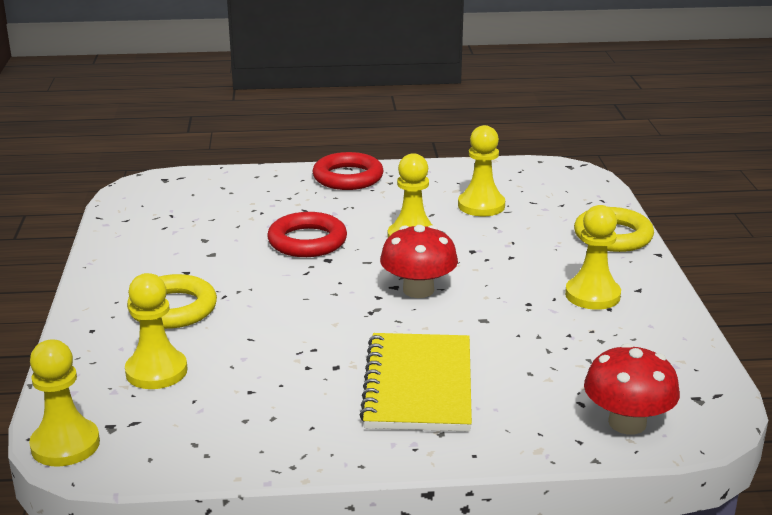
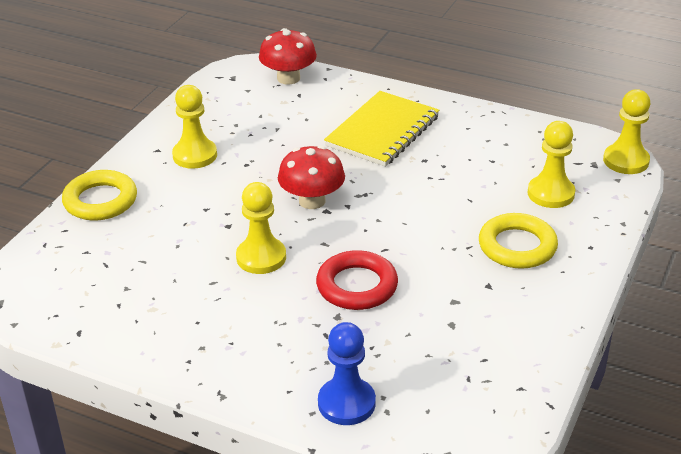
camera: 150 degrees left, 10 degrees up
(255, 183) = (346, 403): none -> blue pawn
(348, 177) = (237, 374): red ring -> none
(481, 206) = (157, 276): yellow pawn -> none

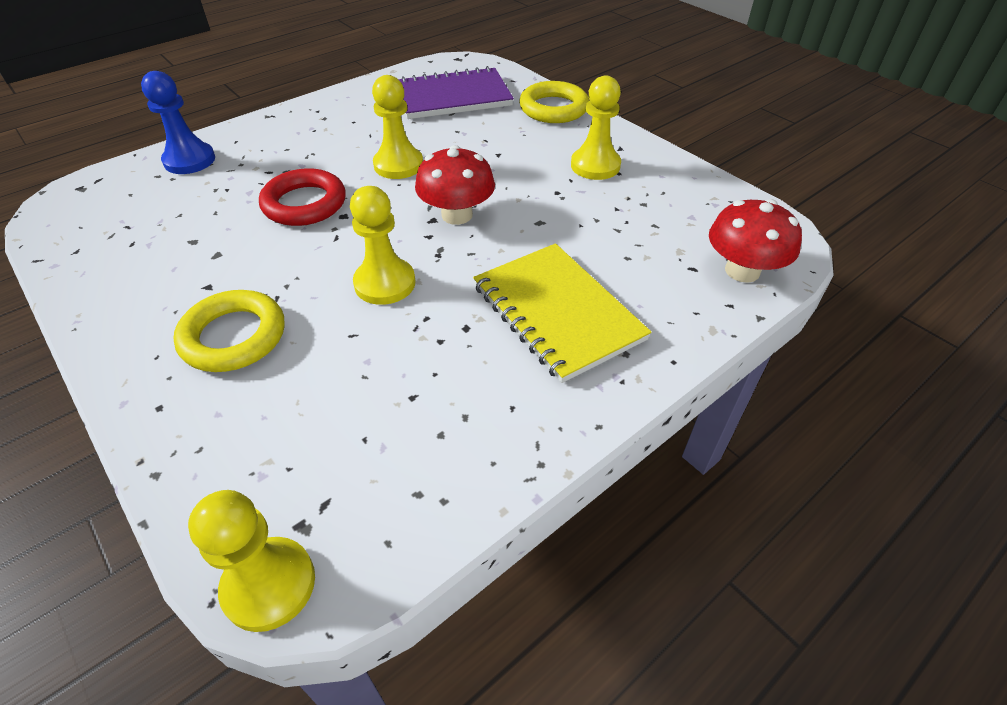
camera: 115 degrees right, 10 degrees up
(106, 271) = (453, 97): none -> purple notebook
(551, 193) = (288, 424): yellow pawn -> yellow pawn (385, 283)

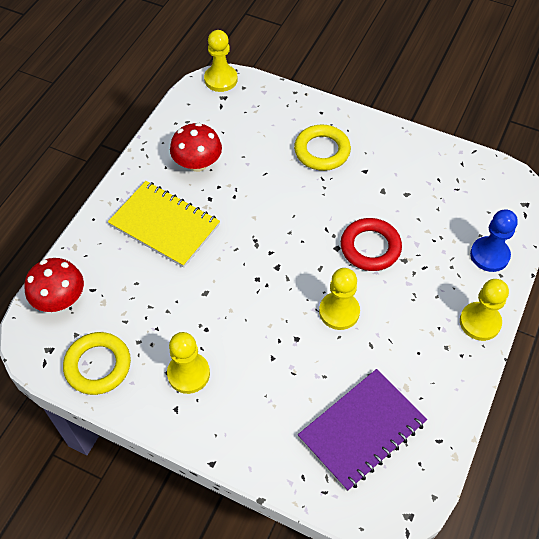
camera: 155 degrees right, 10 degrees up
(385, 283) = (271, 208): yellow pawn -> yellow pawn (480, 322)
(457, 215) = (263, 277): red mushroom -> red mushroom (197, 163)
(553, 108) = (258, 451): yellow ring -> yellow ring (98, 365)

